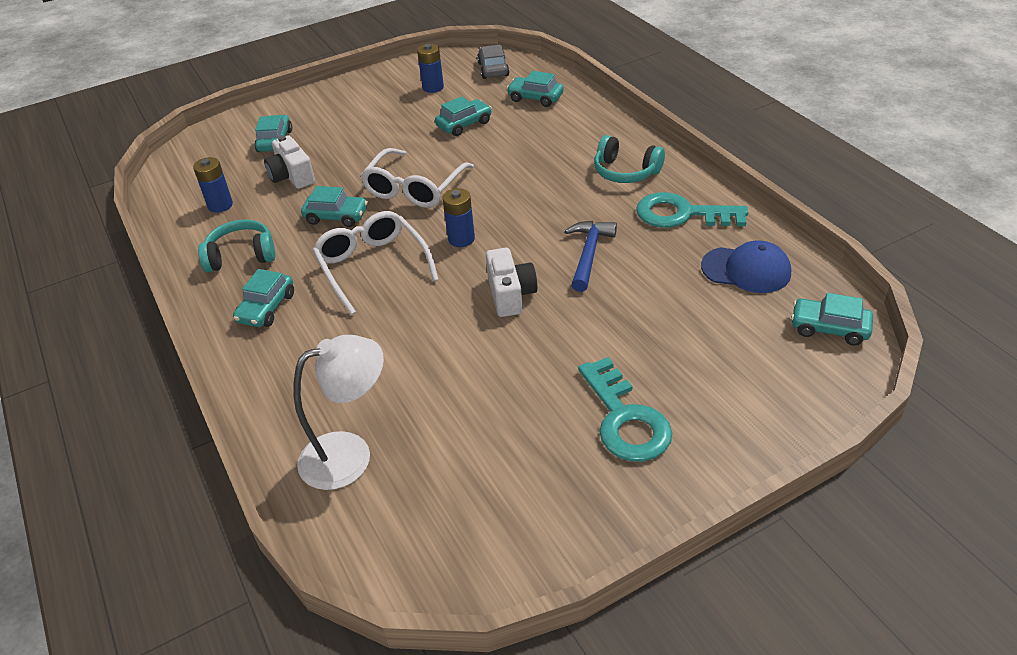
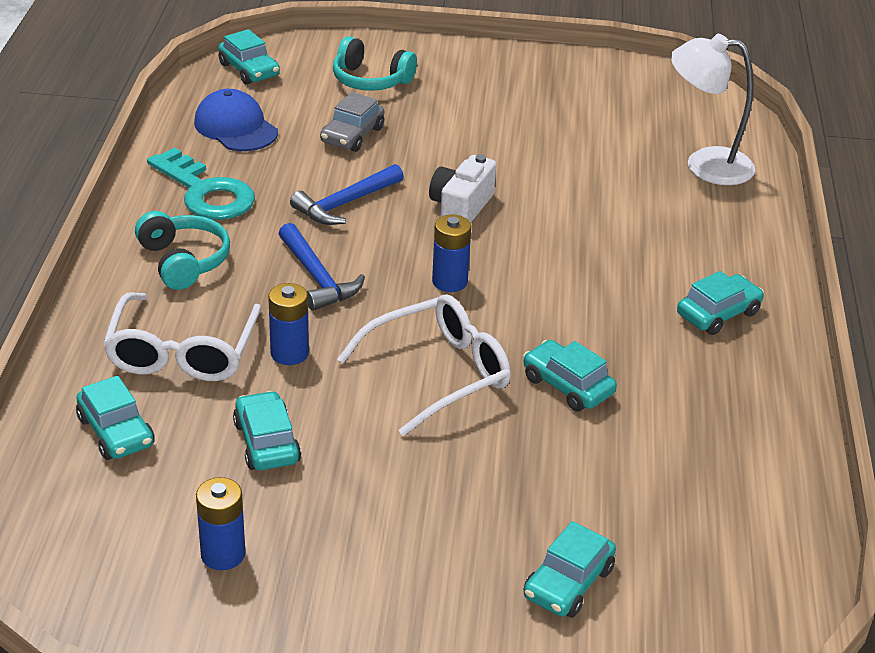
camera: 150 degrees left, 5 degrees down
(220, 205) = (716, 491): blue battery -> blue battery (289, 353)
(241, 256) = (719, 392): turquoise headphones -> turquoise headphones (371, 80)
(292, 176) = (584, 488): white camera -> none
(372, 266) = (572, 301): white glasses -> white glasses (182, 352)
(464, 124) = (267, 442): turquoise car -> turquoise car turned 75 degrees clockwise
(493, 69) = (87, 537): grey car -> grey car (352, 135)
(541, 201) = (317, 277): none -> blue hammer
(625, 419) = (475, 95): turquoise key -> none

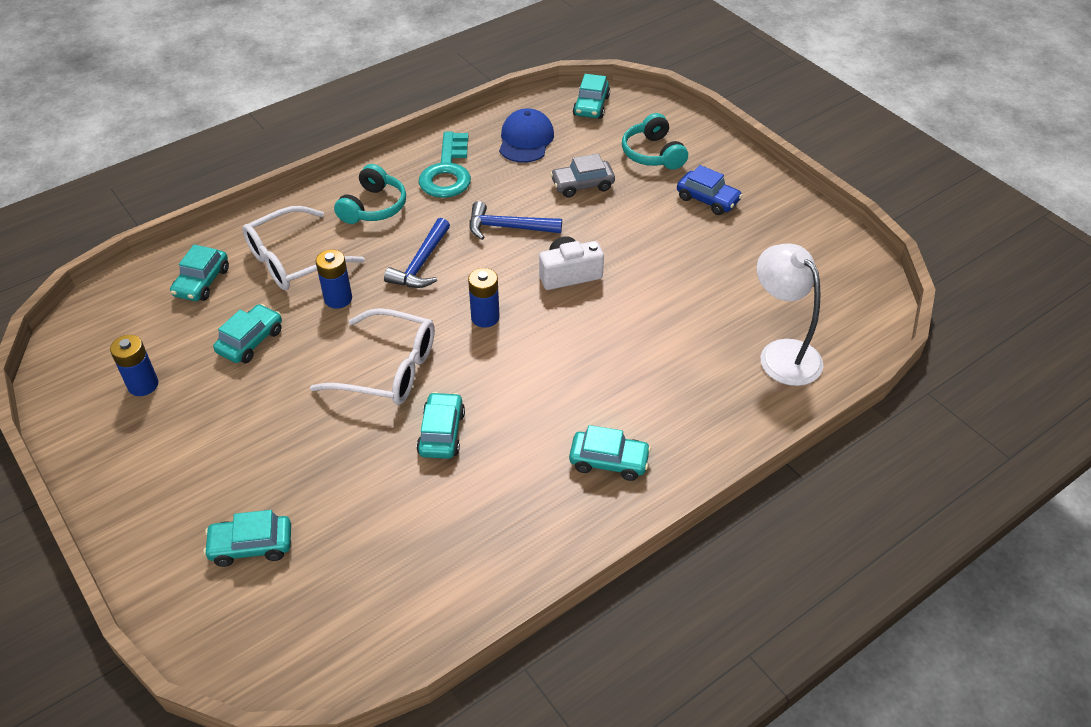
camera: 50 degrees right, 10 degrees up
(474, 91) = (707, 199): none -> blue car

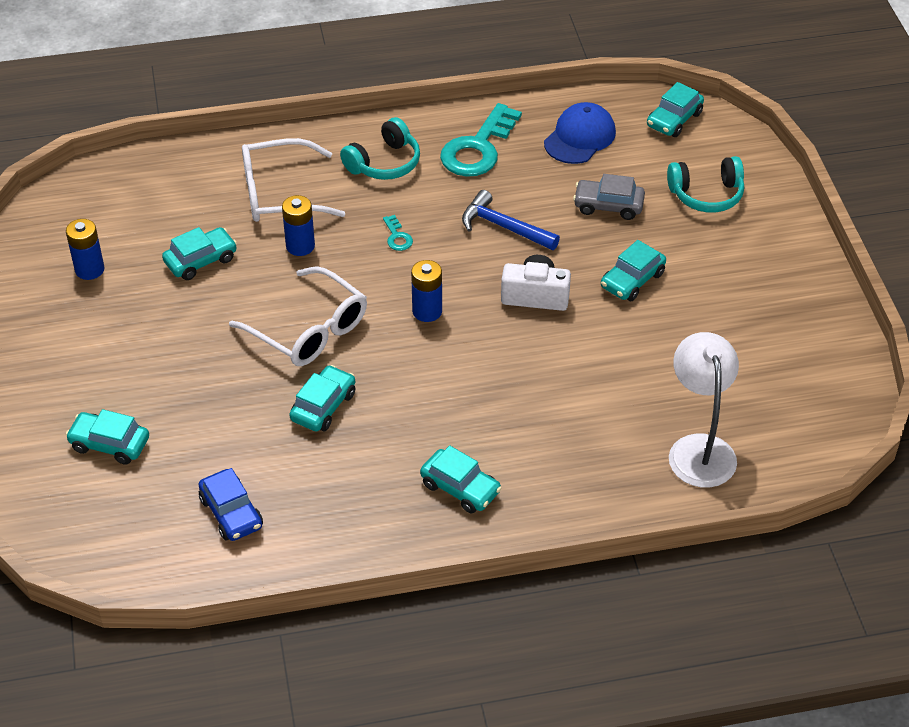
camera: 25 degrees right, 0 degrees up
(202, 282) = (186, 188): turquoise car -> turquoise car (632, 280)
(421, 264) = (397, 237): blue hammer -> turquoise key
(653, 154) = (706, 194): turquoise headphones -> turquoise headphones turned 105 degrees counterclockwise
(707, 199) = (732, 264): blue car -> blue car (231, 513)

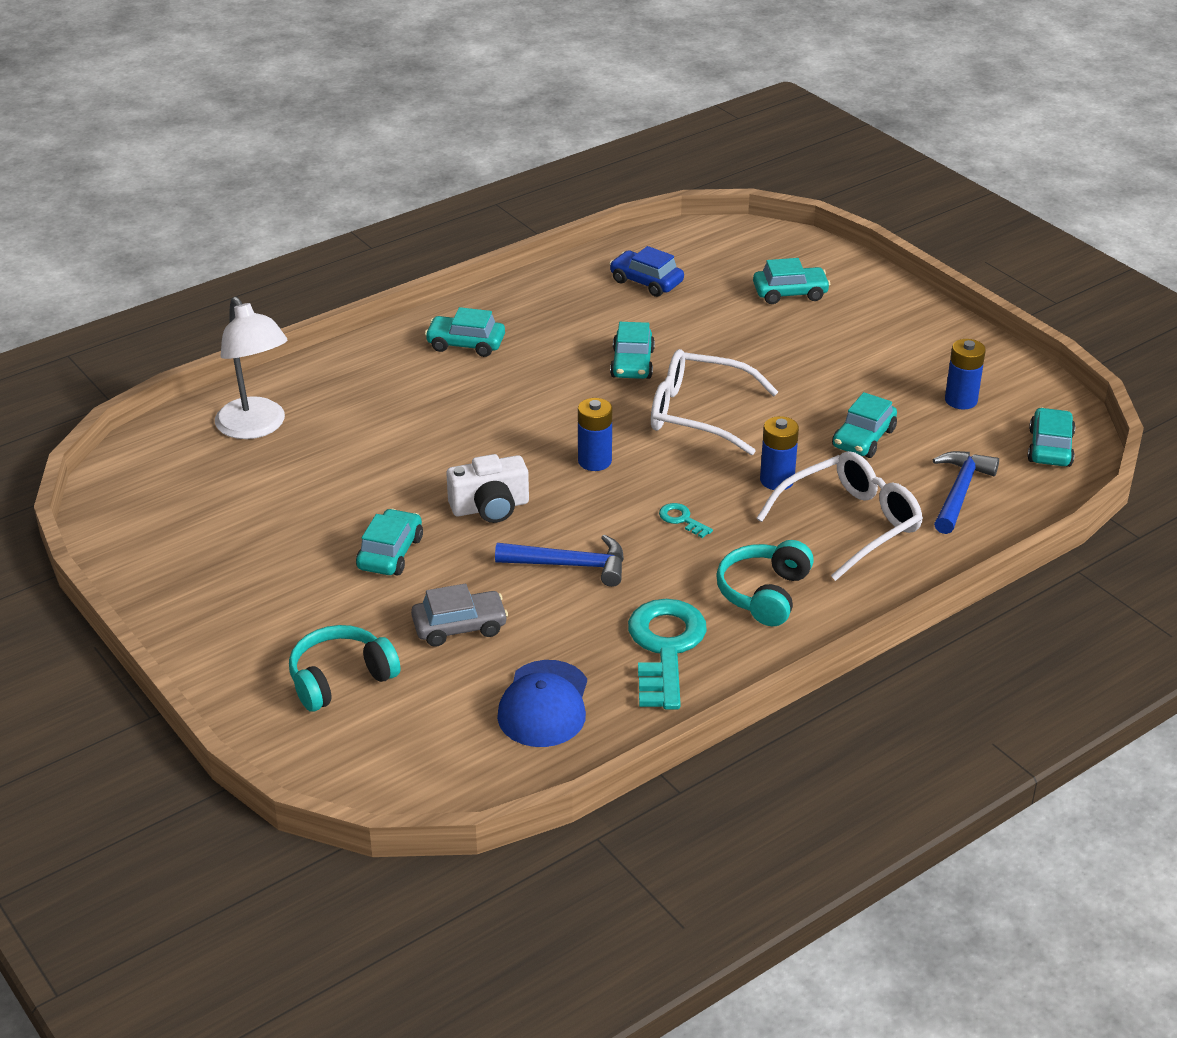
camera: 155 degrees right, 10 degrees down
(178, 192) = (959, 492): none -> blue hammer
(674, 119) = (428, 773): turquoise car -> turquoise car (1050, 448)

